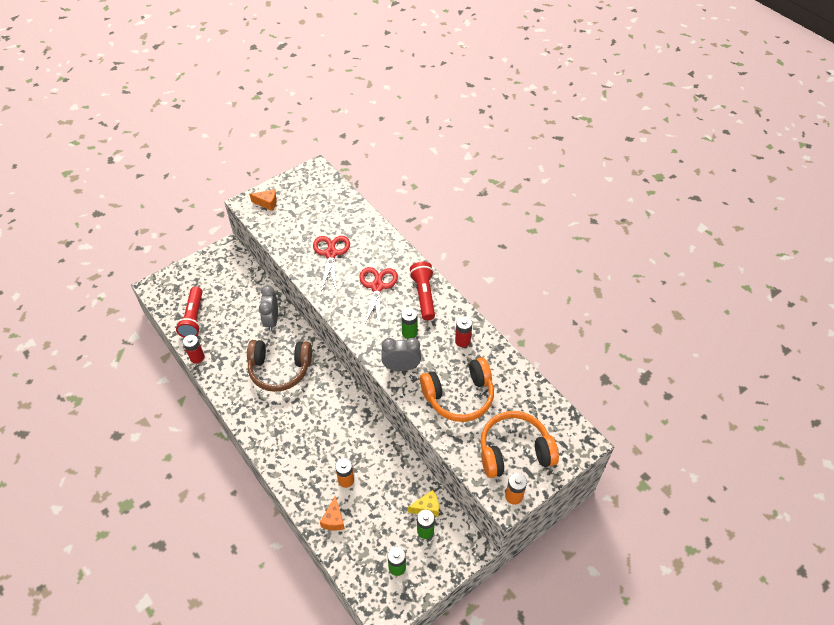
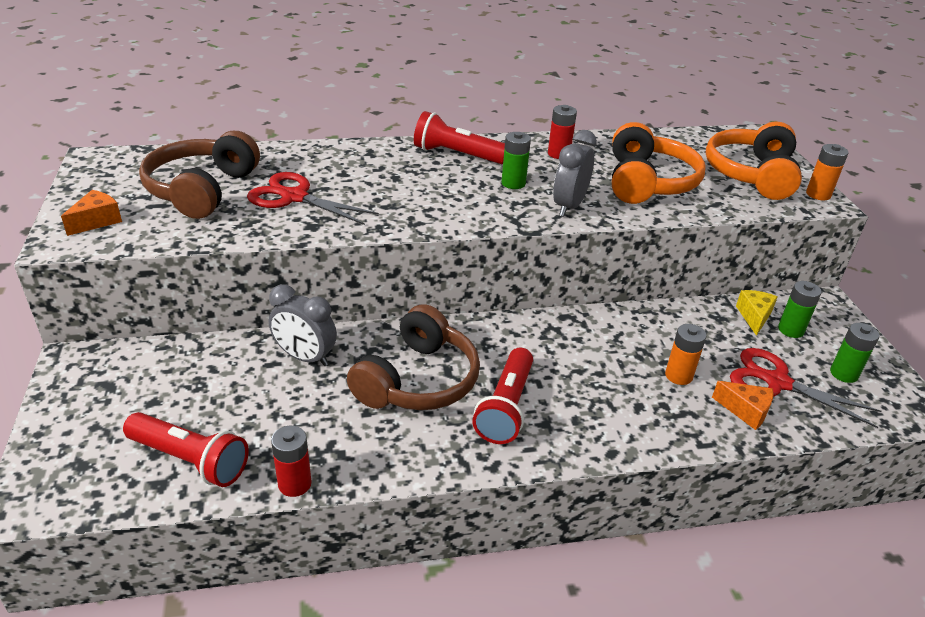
camera: 65 degrees left, 15 degrees down
(280, 412) = (506, 407): none -> red flashlight
(314, 219) = (202, 190): none -> brown headphones
(377, 286) = (404, 181): red scissors -> red scissors (776, 382)

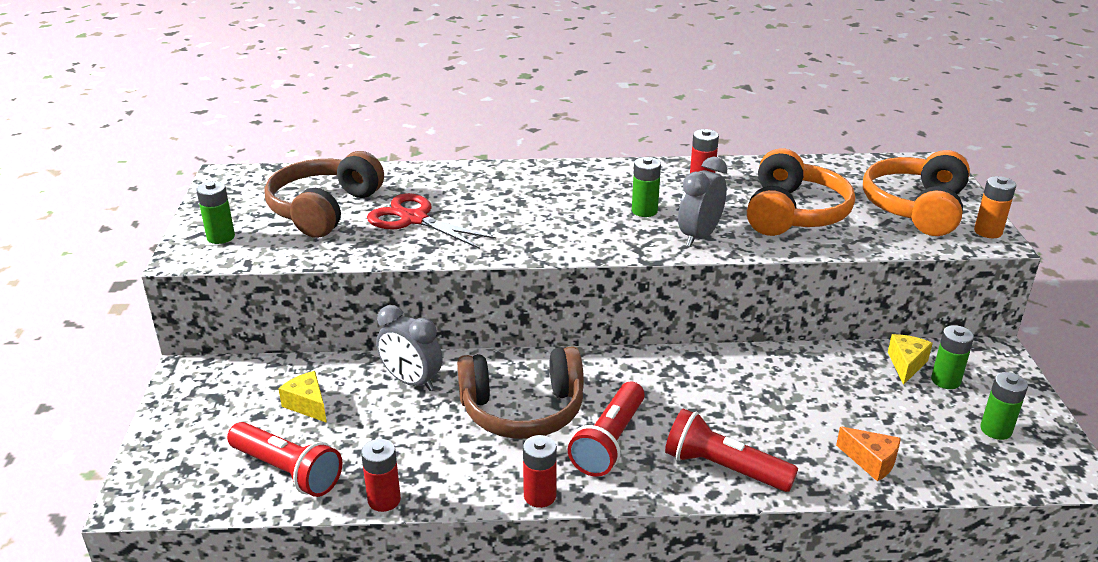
camera: 10 degrees right, 5 degrees down
(97, 221) = (221, 237): orange cheese -> green battery
(203, 387) = (308, 405): none -> yellow cheese
(418, 380) = (522, 410): brown headphones -> brown headphones turned 45 degrees clockwise
(449, 468) = (540, 496): none -> red battery
(457, 155) = (591, 179): red flashlight -> red flashlight (723, 468)
(678, 375) = (804, 421): orange battery -> none
(776, 382) = (914, 434): red scissors -> none

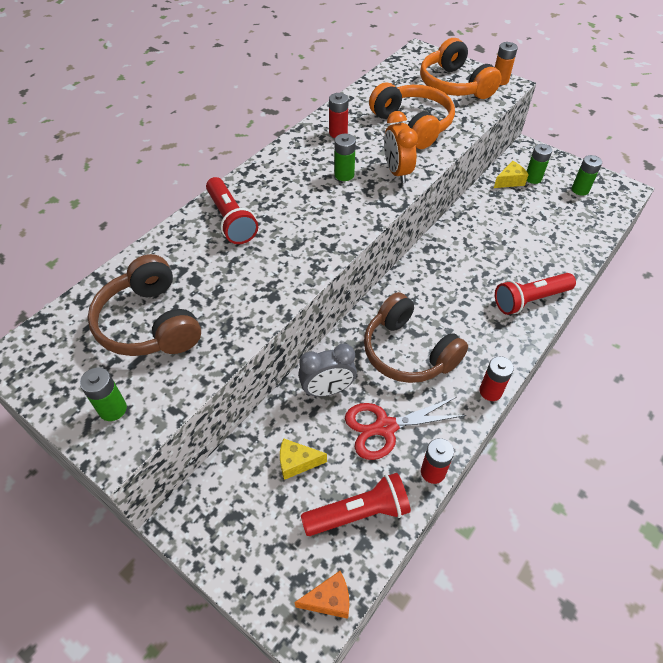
camera: 50 degrees left, 20 degrees up
(414, 219) = (226, 282): red scissors -> red scissors (385, 427)
(522, 410) = (408, 352): brown headphones -> brown headphones turned 105 degrees clockwise
(609, 442) = (470, 331): red flashlight -> red flashlight (231, 220)
(699, 236) = (397, 172): grey clock -> orange clock
(871, 461) = (568, 244): orange cheese -> orange cheese (329, 600)
(906, 364) = (510, 181): yellow cheese -> yellow cheese turned 90 degrees clockwise

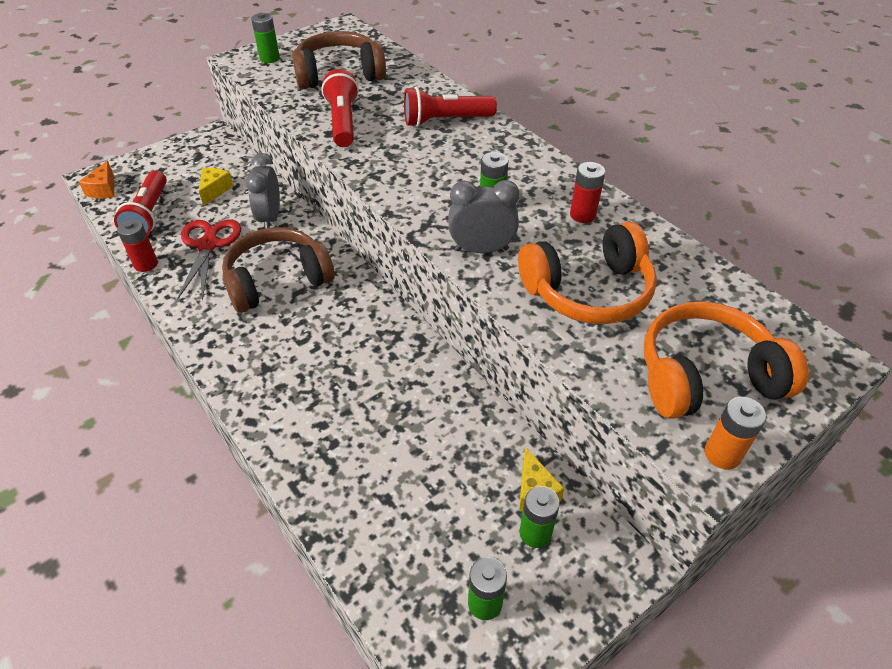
camera: 105 degrees right, 5 degrees down
(397, 172) = (481, 249): orange clock -> grey clock
(490, 391) = (191, 330): red battery -> none
(530, 300) = (285, 416): red flashlight -> red flashlight (343, 122)

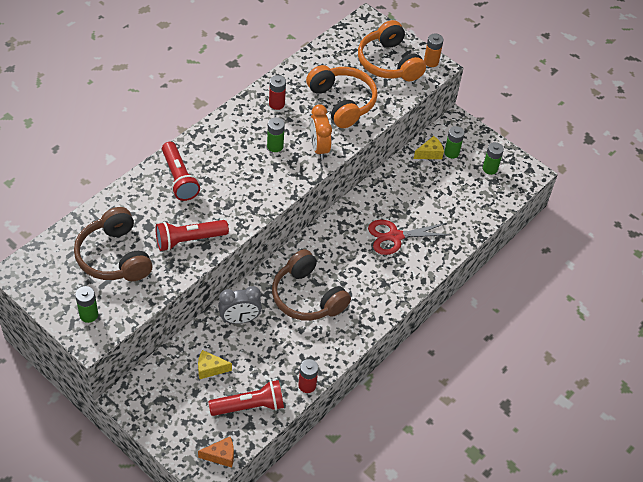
camera: 105 degrees left, 5 degrees up
(208, 245) = (278, 351): red scissors -> red scissors (395, 236)
(481, 249) = (319, 148): grey clock -> orange clock

